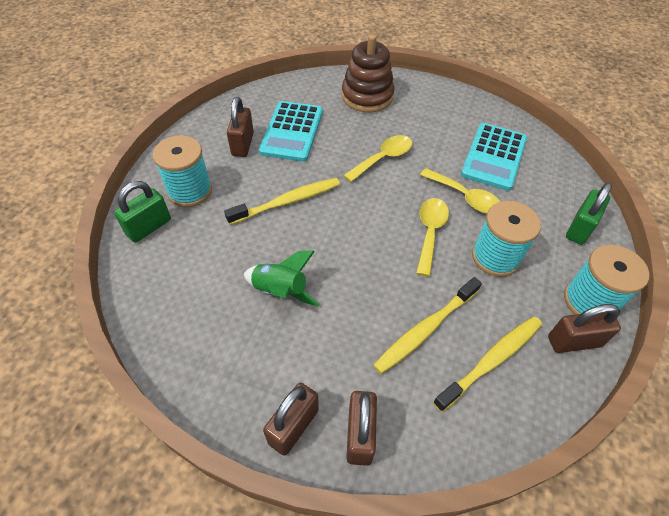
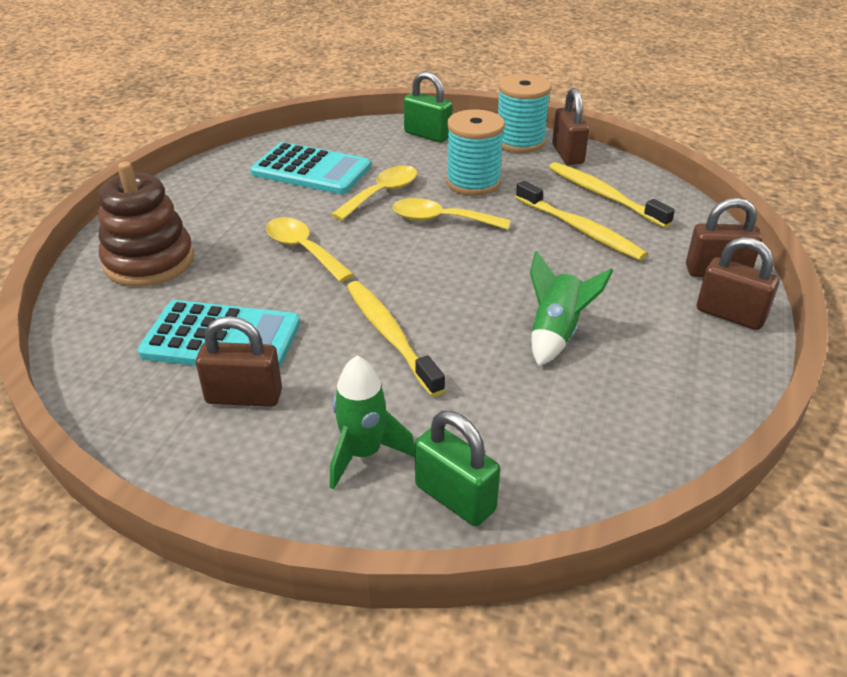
camera: 90 degrees left, 15 degrees down
(190, 191) = (363, 454): turquoise spool -> green rocket

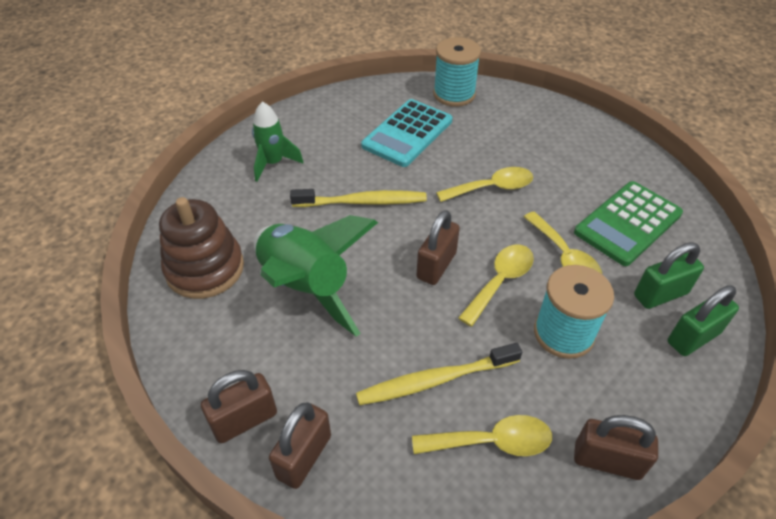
camera: 115 degrees right, 10 degrees up
(149, 261) = (511, 118): brown stacking toy -> brown stacking toy (205, 268)
(244, 397) = (349, 133): brown padlock -> brown padlock (436, 265)
(311, 170) = (628, 223): turquoise calculator -> green calculator
(455, 497) = (217, 186): green padlock -> green padlock (660, 294)
(520, 142) = (655, 424): turquoise spool -> turquoise spool (454, 94)
(556, 333) = (306, 287): green rocket -> green rocket, size x1.75
(604, 195) = (491, 441): yellow toothbrush -> yellow spoon

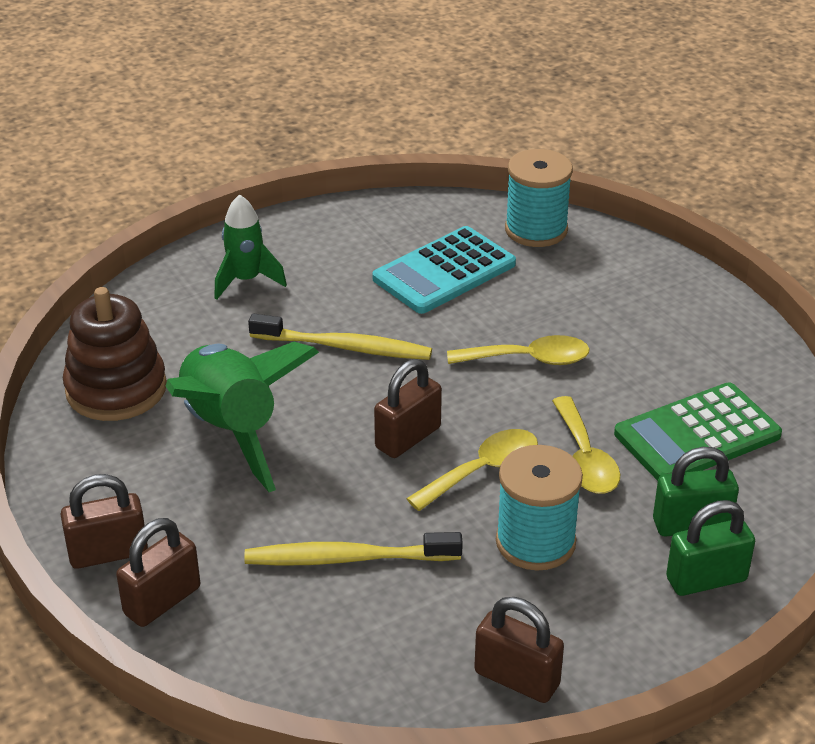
camera: 15 degrees right, 10 degrees down
(491, 441) = (386, 632): yellow spoon -> none

